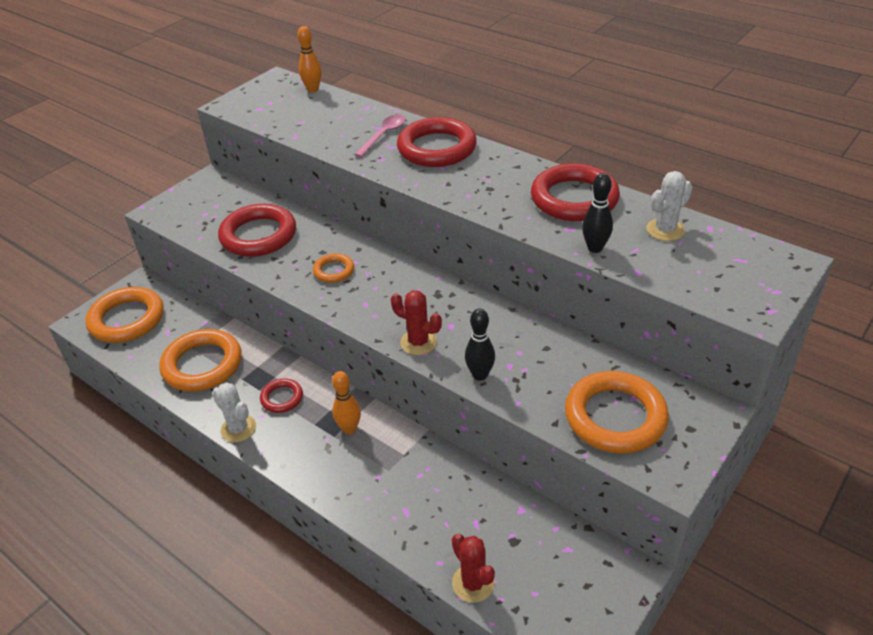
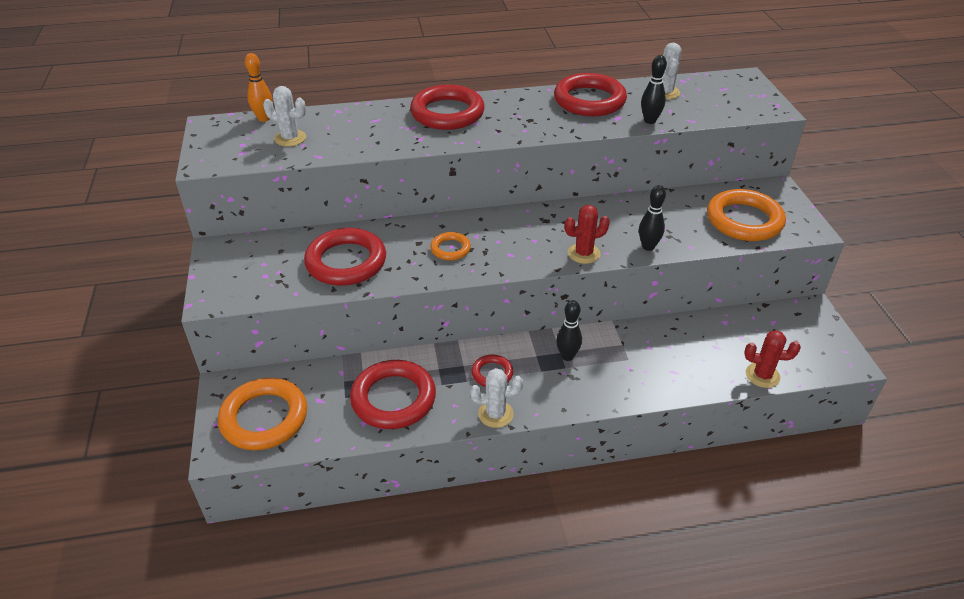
camera: 50 degrees left, 0 degrees up
(202, 365) = (393, 398): orange ring -> red ring
(302, 113) = (290, 138): none -> white cactus
(349, 429) = (567, 356): orange bowling pin -> black bowling pin
(384, 135) = (391, 123): pink spoon -> none

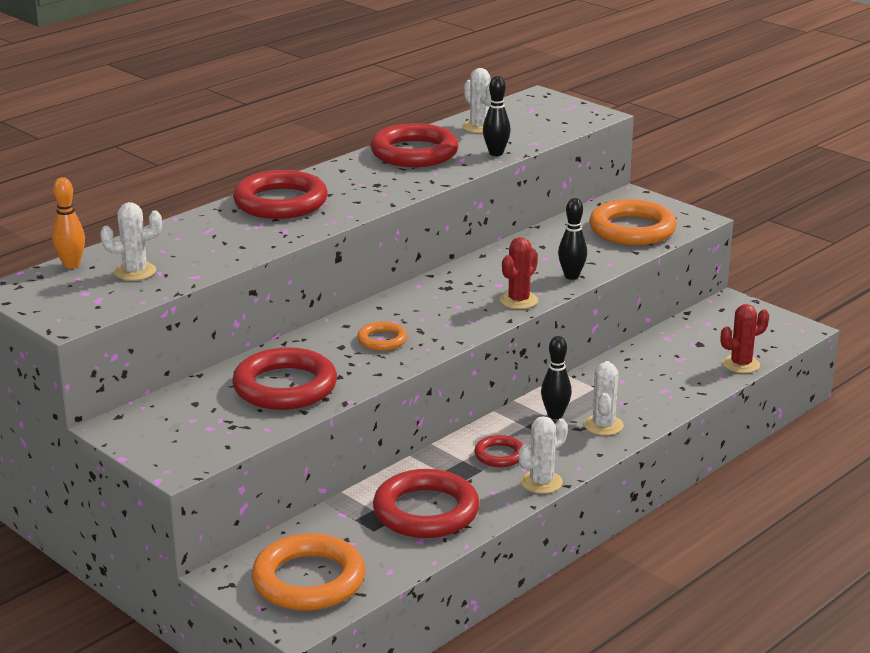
camera: 35 degrees left, 15 degrees down
(593, 383) = (603, 425): none -> white cactus

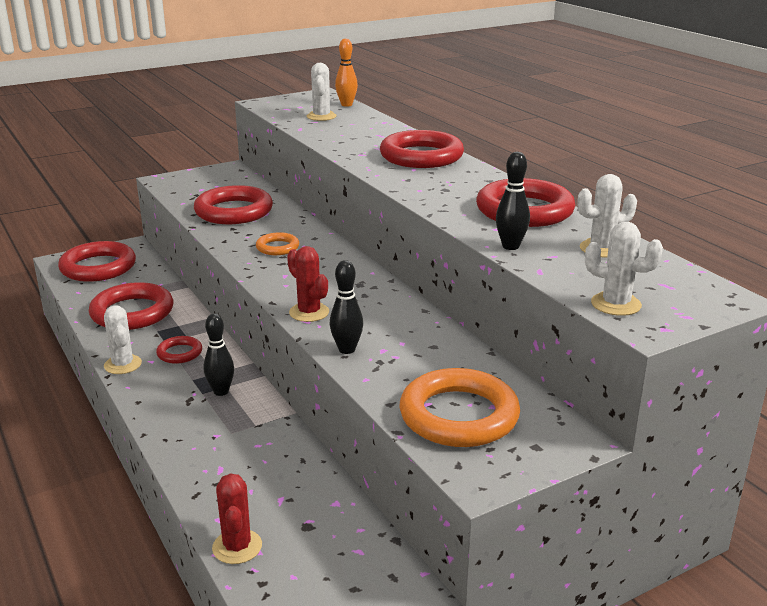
camera: 105 degrees right, 0 degrees up
(308, 580) = (98, 267): orange ring -> red ring
(603, 425) = (182, 414): white cactus -> white cactus (616, 304)

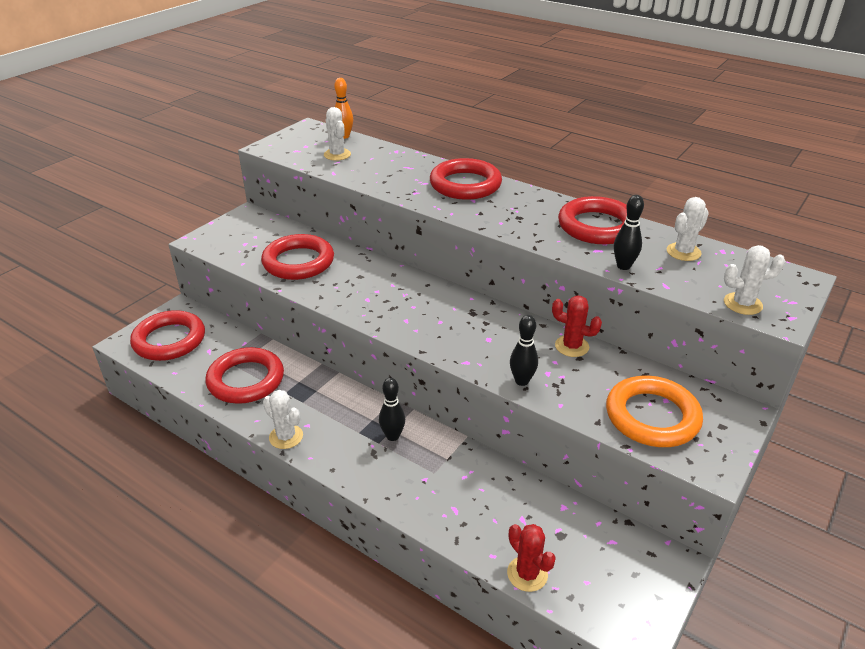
camera: 25 degrees left, 10 degrees up
(179, 353) = (325, 409): red ring -> none
(277, 247) = (373, 292): orange ring -> none
(309, 312) = (460, 353): red cactus -> red cactus (571, 346)

